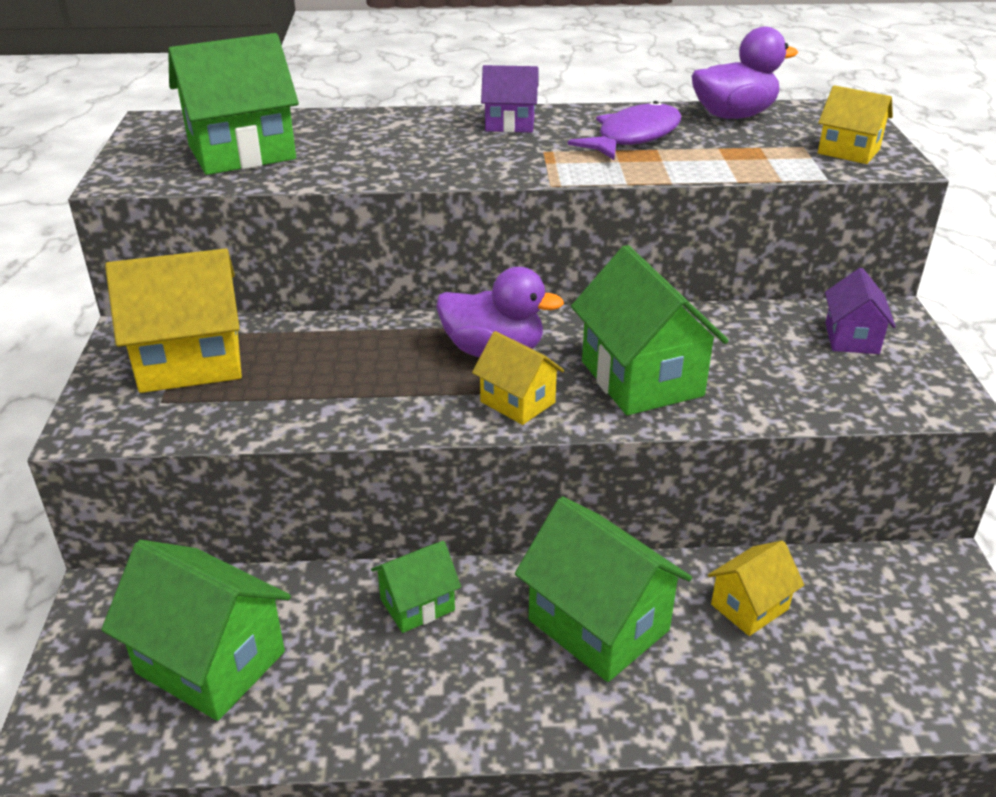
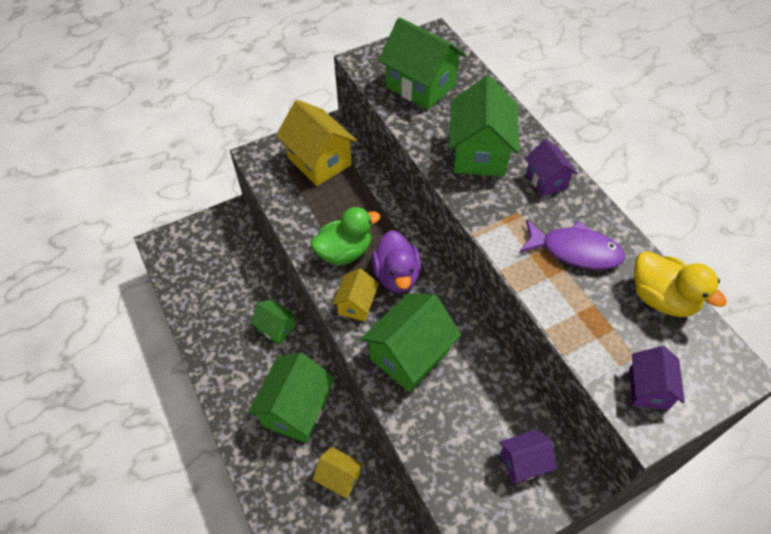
camera: 65 degrees right, 20 degrees up
(211, 662) = (214, 270): green house -> green house (479, 153)
(406, 386) = (344, 252): none -> green duck
(733, 115) = (661, 298): purple duck -> yellow duck
(848, 151) = (648, 388): yellow house -> purple house

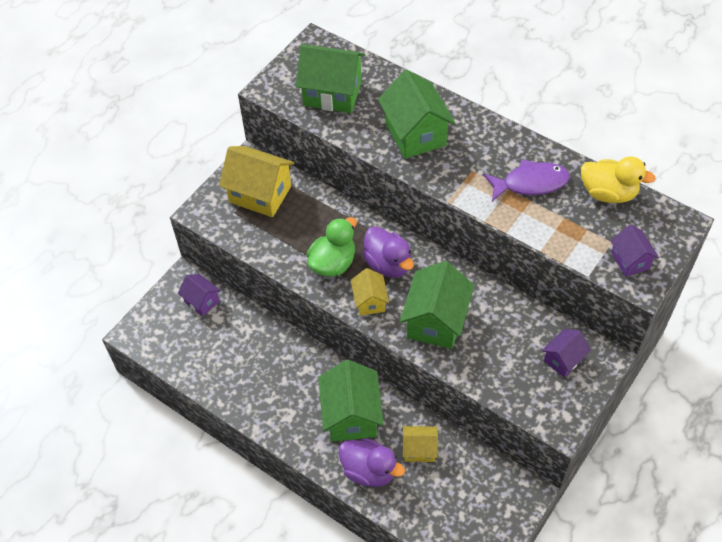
camera: 25 degrees left, 0 degrees up
(276, 328) = (292, 359): green house -> none
(279, 474) = (369, 470): none -> purple duck
(546, 180) = (479, 136): purple house -> purple house (201, 301)

